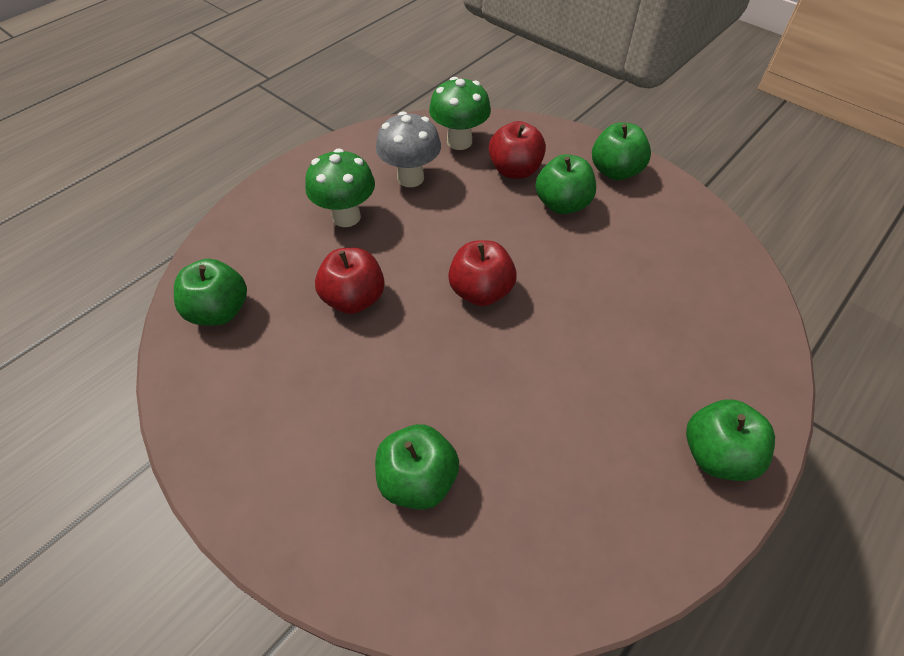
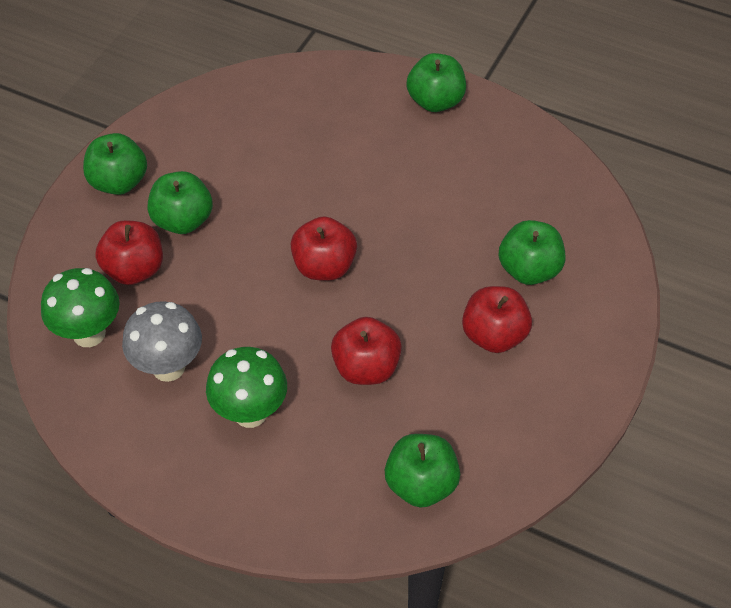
camera: 105 degrees left, 0 degrees up
(344, 415) = (494, 335): none -> red apple

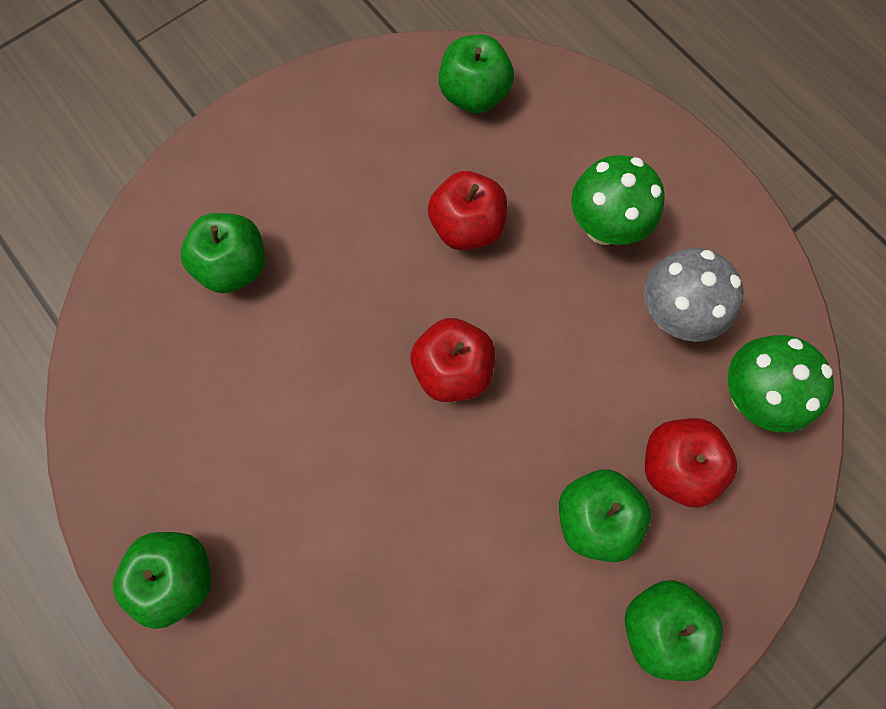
camera: 155 degrees left, 20 degrees up
(494, 335) = (320, 207): red apple -> none

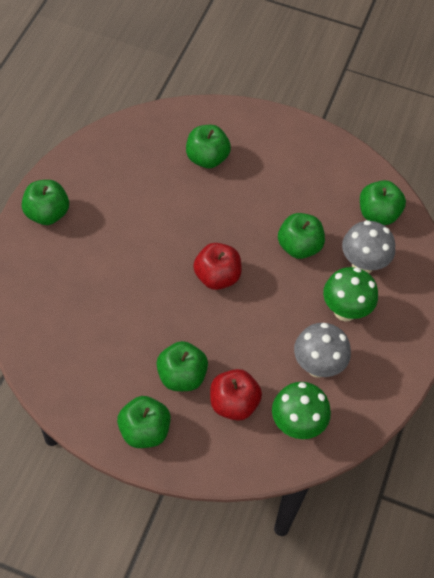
camera: 55 degrees right, 15 degrees down
(467, 227) = (299, 247): red apple -> green apple
(543, 162) = (362, 265): none -> grey mushroom

